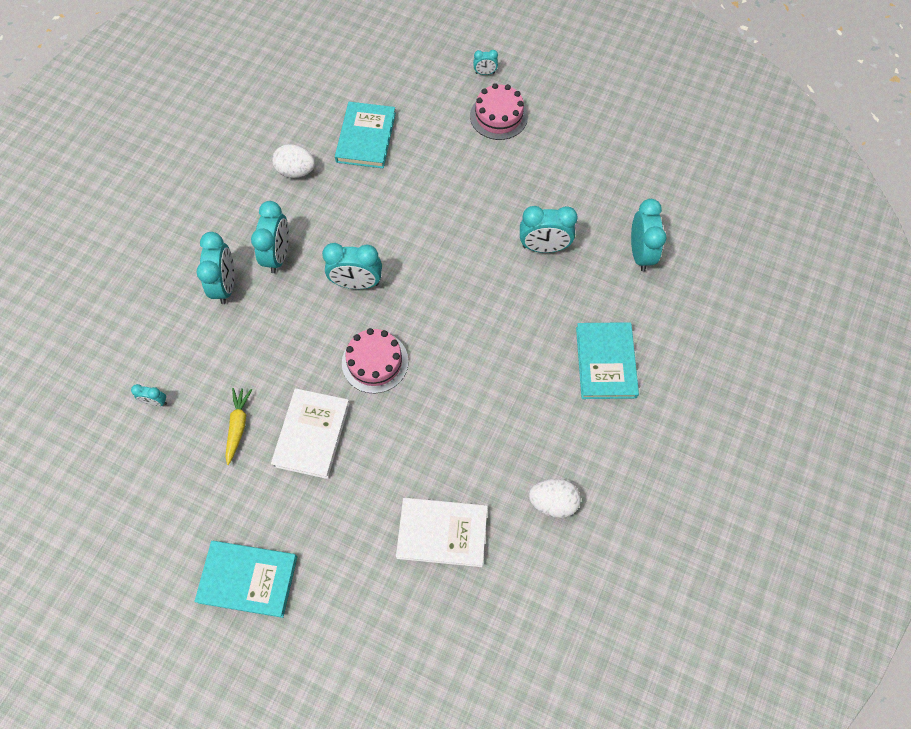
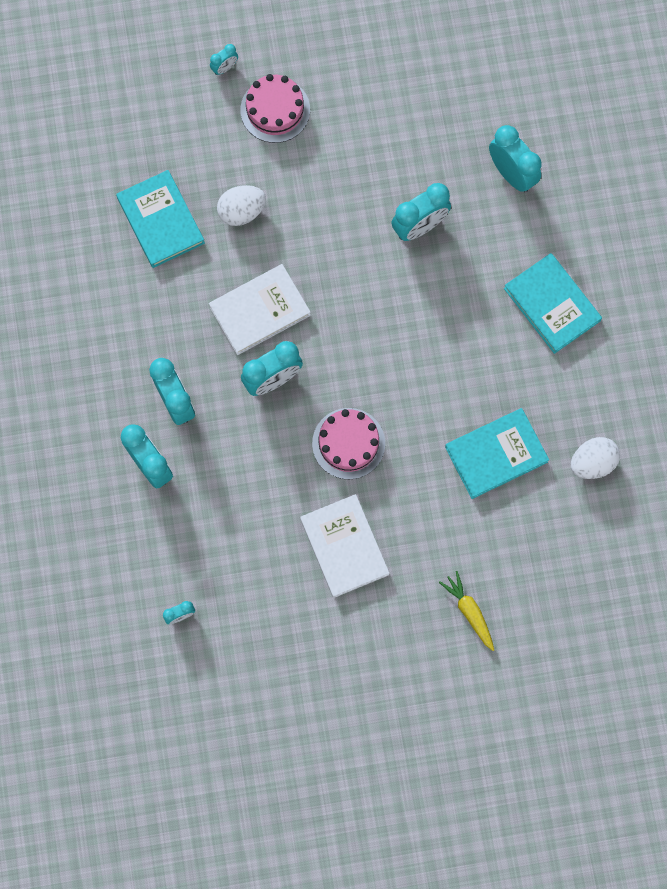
camera: 35 degrees left, 10 degrees up
(238, 426) = (273, 584): yellow carrot -> yellow carrot (469, 611)
(248, 579) = (388, 702): turquoise book -> turquoise book (496, 454)
(296, 171) = (121, 303): white egg -> white egg (242, 211)
(442, 532) = (519, 552): white book -> white book (259, 310)

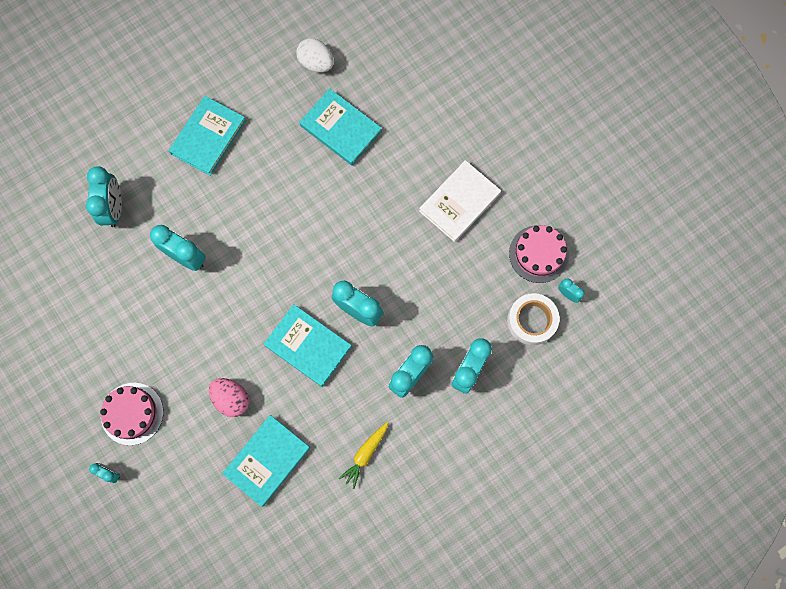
camera: 115 degrees left, 0 degrees up
(170, 560) = (531, 320): none -> white tape
(242, 211) = (231, 399): white egg -> pink egg
(259, 310) = (308, 346): white book -> turquoise book
(348, 443) = (381, 233): pink cake -> pink cake (538, 254)
(469, 611) = (462, 100): yellow carrot -> yellow carrot (365, 454)
(511, 174) = (114, 208): turquoise clock -> turquoise clock turned 150 degrees clockwise

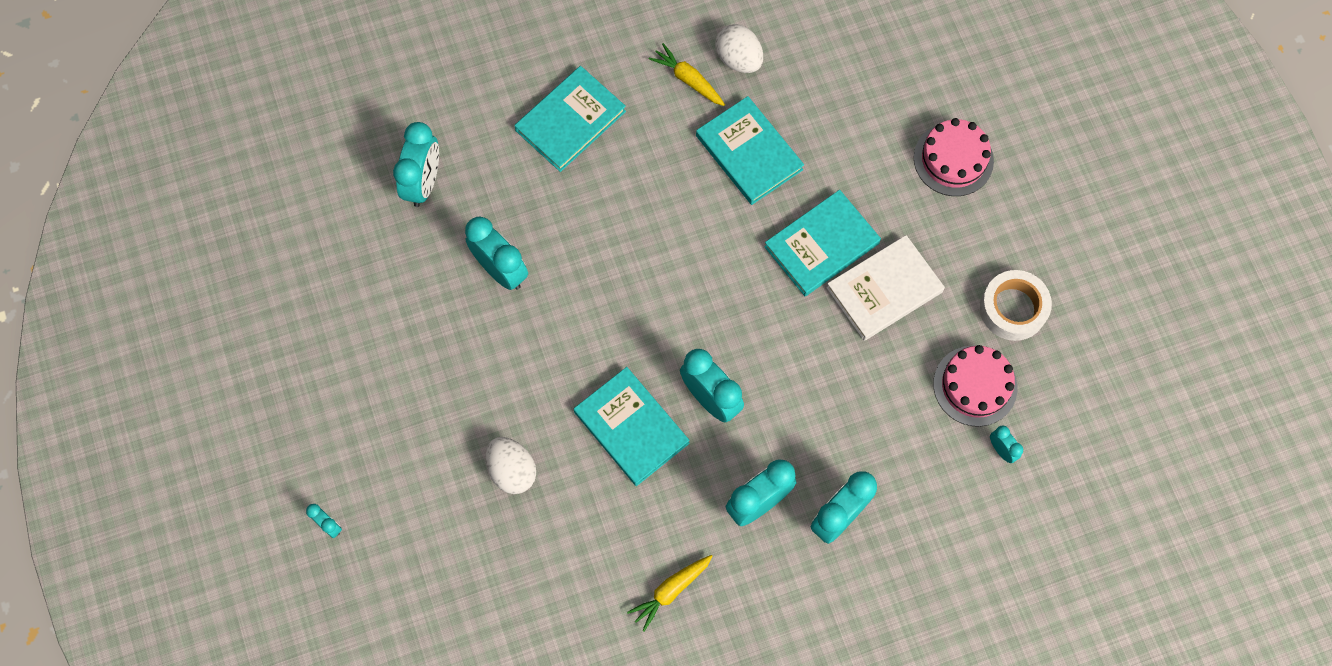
camera: 15 degrees right, 5 degrees down
(132, 413) = (377, 455): pink cake -> pink cake (953, 159)
(231, 399) = (512, 470): pink egg -> white egg
(267, 460) = (538, 564): turquoise book -> turquoise book (822, 245)
(284, 87) = (688, 79): none -> yellow carrot
(531, 320) = (942, 472): white tape -> white tape (1013, 308)

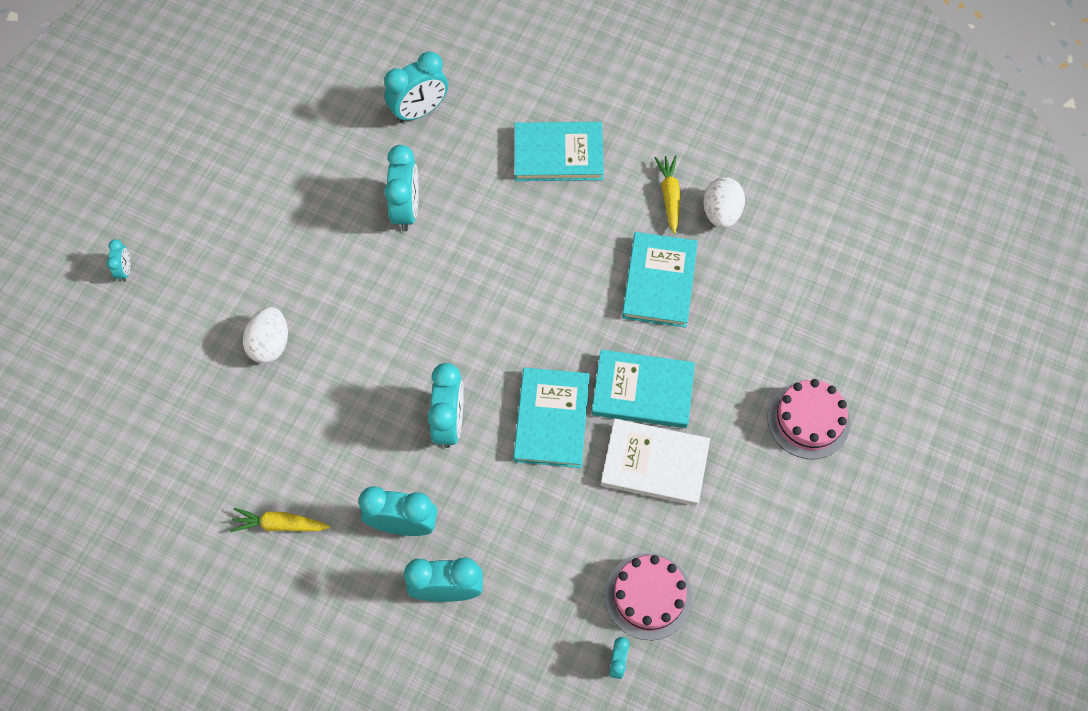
camera: 45 degrees right, 5 degrees down
(631, 428) = (375, 390): turquoise book -> turquoise book (551, 419)
(1013, 308) = (738, 568): white tape -> none

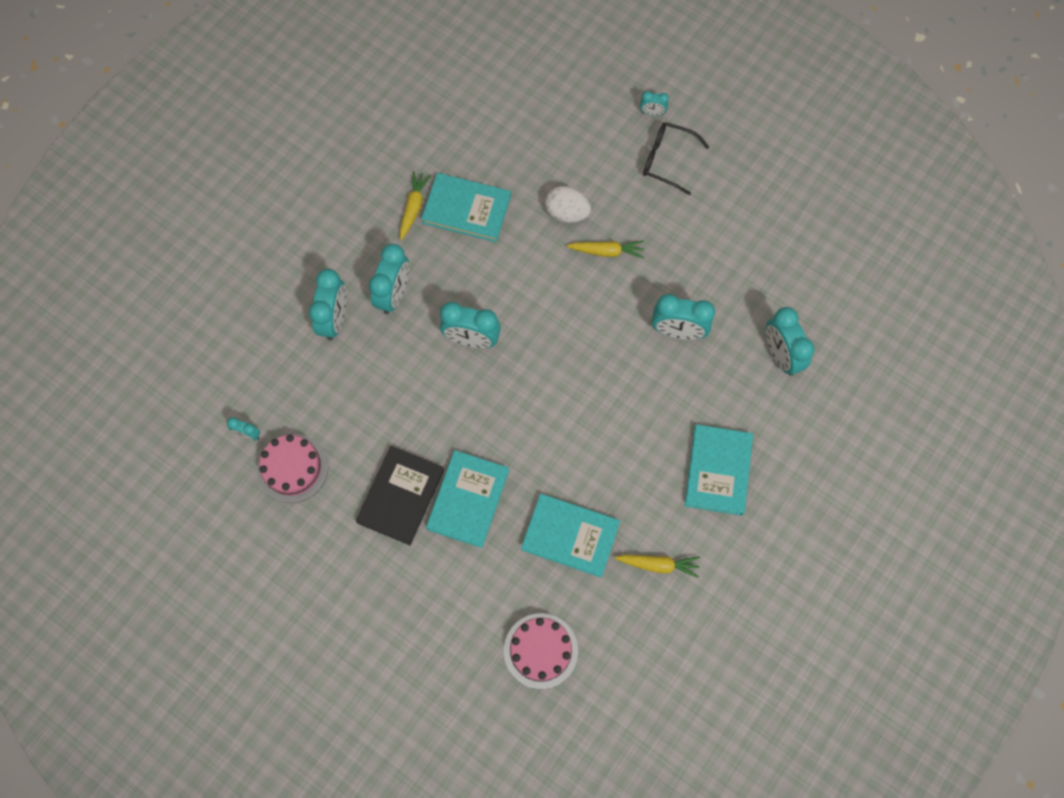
camera: 100 degrees right, 5 degrees up
(190, 245) = (667, 160): none -> black glasses
(317, 293) = (607, 251): none -> yellow carrot
(551, 419) = (457, 420): turquoise book -> turquoise book (466, 209)
(654, 464) = (400, 496): white book -> black book
(721, 213) = (633, 609): white egg -> none
(808, 420) = (412, 638): pink cake -> pink cake (540, 650)

